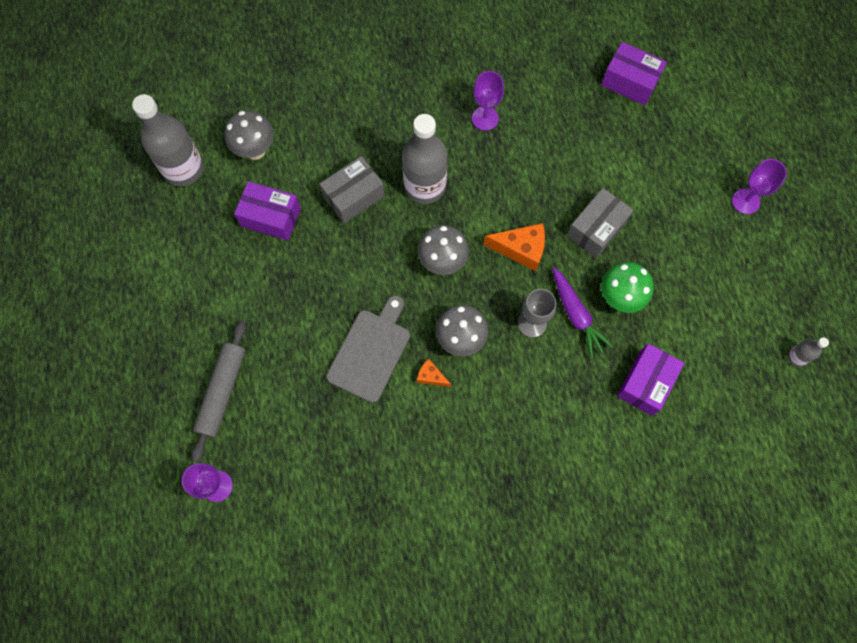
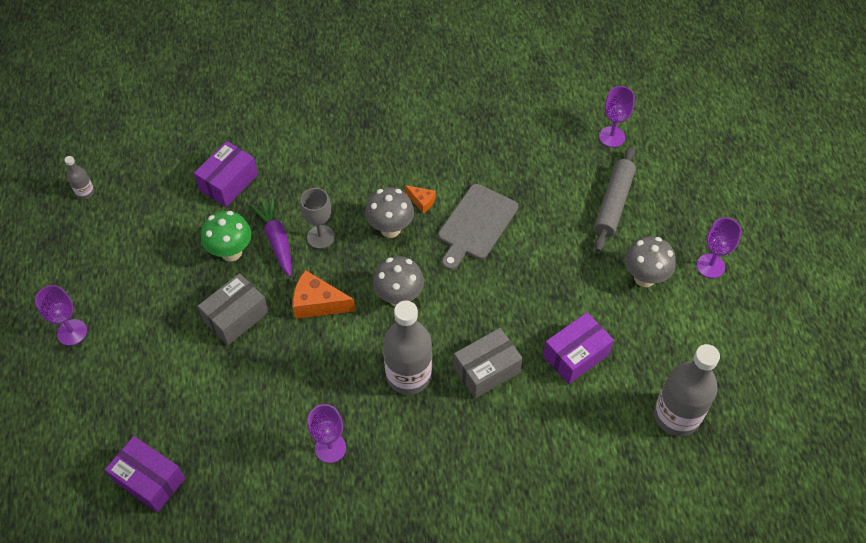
camera: 175 degrees left, 15 degrees down
(128, 323) = (710, 266): none -> purple goblet
(255, 150) = (597, 431): grey mushroom -> grey mushroom (644, 278)
(271, 217) = (576, 355): purple box -> purple box turned 60 degrees counterclockwise

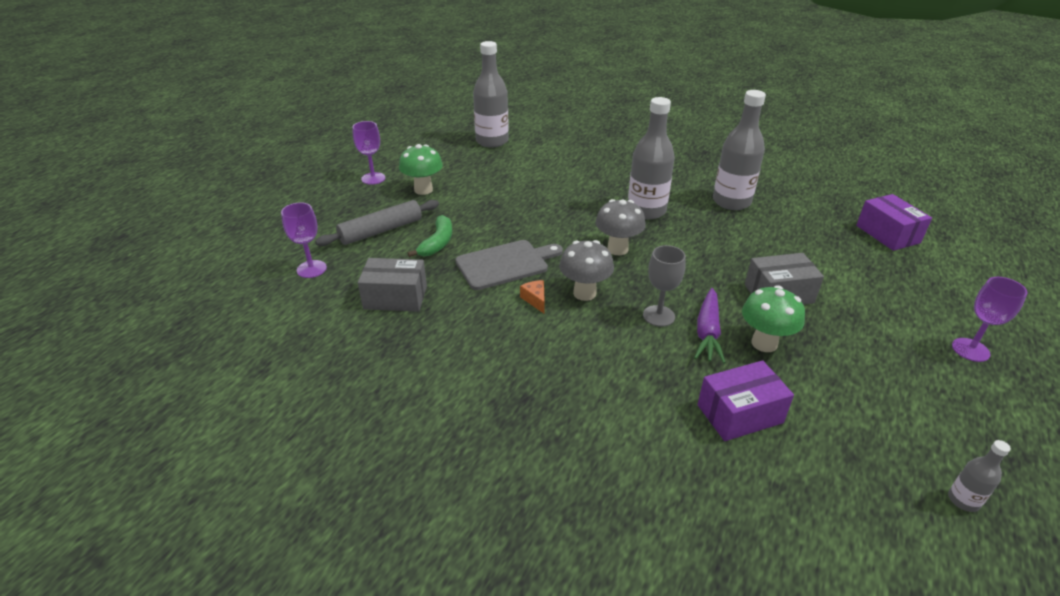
camera: 145 degrees left, 20 degrees down
(318, 303) = (693, 272): orange cheese -> none
(330, 448) = (731, 202): purple goblet -> grey bottle
(486, 370) = (587, 193): grey box -> grey box (395, 297)
(553, 216) = (437, 243): none -> green banana
(576, 355) = (519, 178): purple box -> none
(644, 278) = (423, 190): grey mushroom -> green mushroom

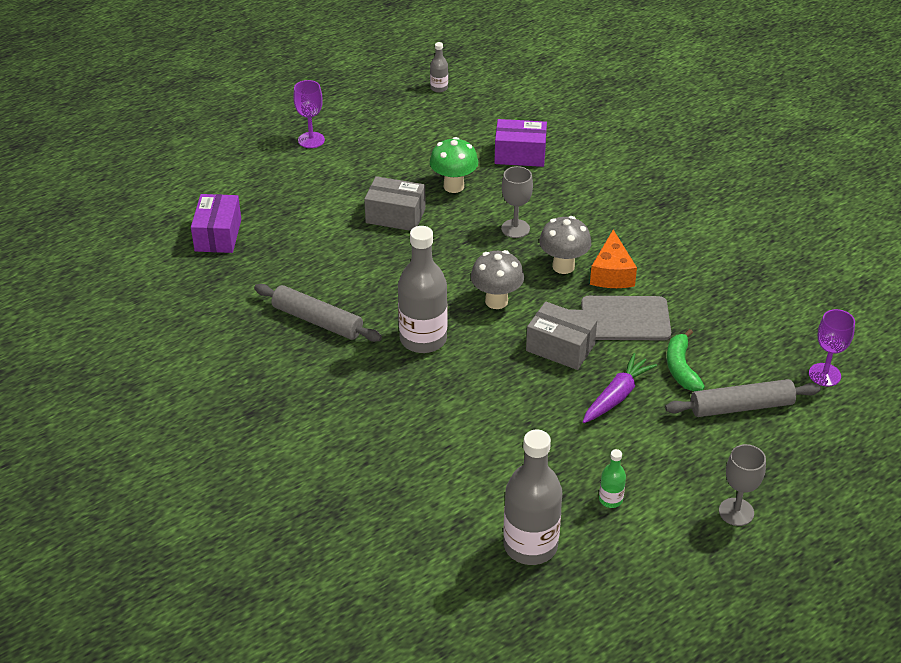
camera: 155 degrees left, 5 degrees up
(373, 178) = (736, 512): purple goblet -> grey goblet
(395, 297) = (741, 315): grey box -> grey box (560, 347)
(423, 190) = (672, 463): green mushroom -> none
(437, 243) = (681, 368): green banana -> green banana turned 45 degrees counterclockwise
(456, 166) = (610, 500): none -> green bottle
(535, 300) = (612, 273): orange cheese -> orange cheese, size x1.80
(707, 332) = (488, 205): purple carrot -> purple carrot (617, 396)
(731, 202) = (317, 321): grey bottle -> grey rolling pin

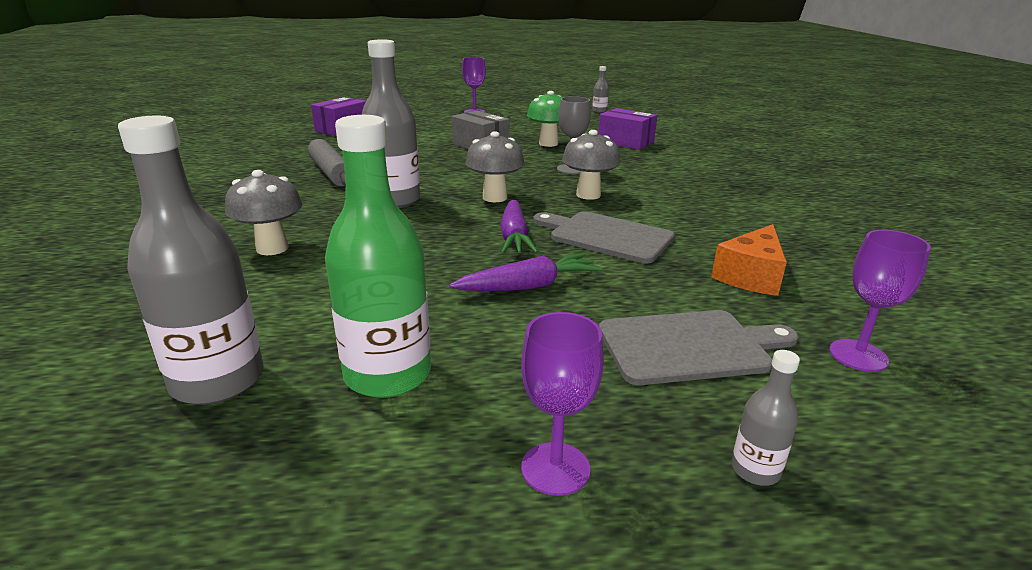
camera: 30 degrees right, 15 degrees down
(408, 436) = (272, 248): none -> grey mushroom
(560, 347) = (514, 237): grey box -> purple carrot
(610, 500) = (387, 374): green bottle -> green bottle, size x2.20
(612, 273) = (633, 209): orange cheese -> orange cheese (751, 276)
(681, 368) = (638, 288): green banana -> none
(736, 512) = (555, 468): grey goblet -> purple goblet
(741, 407) = (689, 346): grey rolling pin -> grey cutting board
(814, 472) = (755, 470): none -> grey bottle

